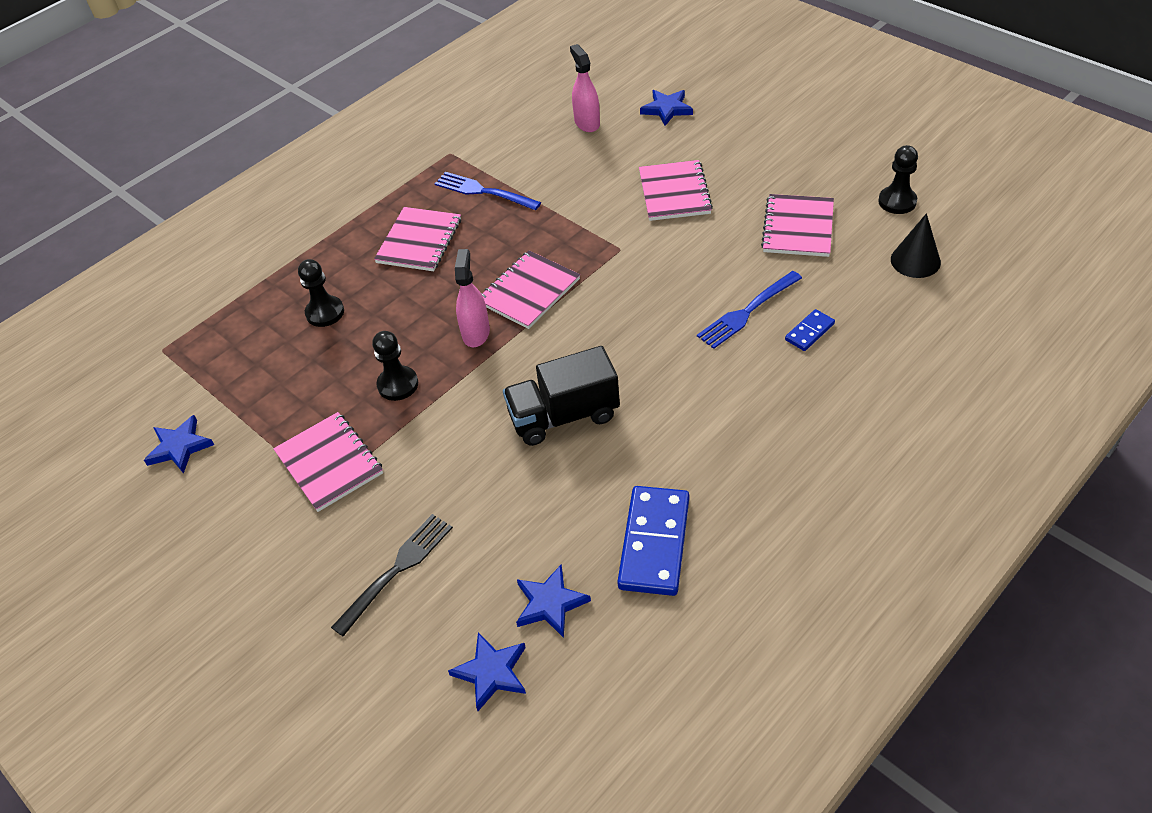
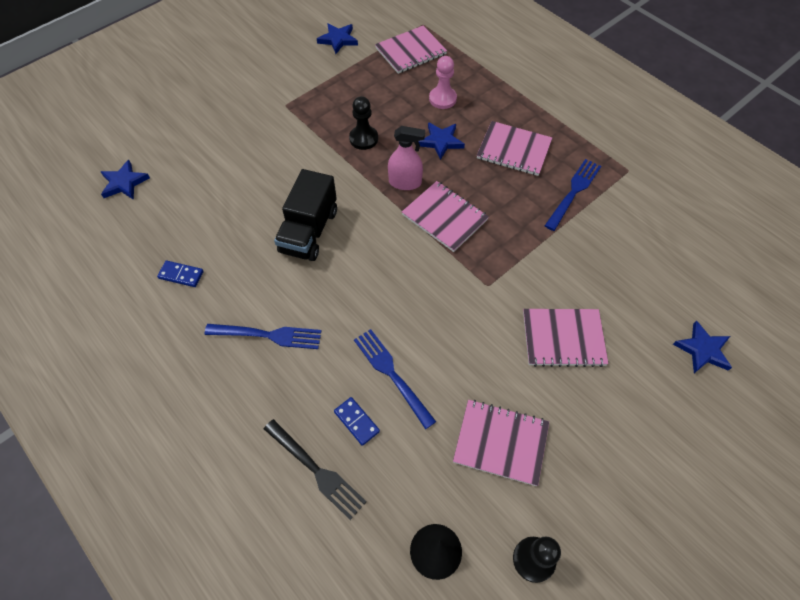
camera: 90 degrees right, 10 degrees up
(325, 312) = (442, 99): black pawn -> pink pawn
(329, 463) = (304, 106): pink notebook -> pink notebook (410, 51)
(397, 570) = (212, 140): black fork -> black fork (316, 470)
(550, 603) = (158, 213): blue star -> blue star (441, 141)
(564, 416) = (309, 231): black truck -> black truck turned 150 degrees counterclockwise
(587, 123) = (676, 276): pink spray bottle -> none
(654, 543) = (181, 275): blue domino -> blue domino, size x0.49
(725, 427) = (268, 335): none -> blue fork

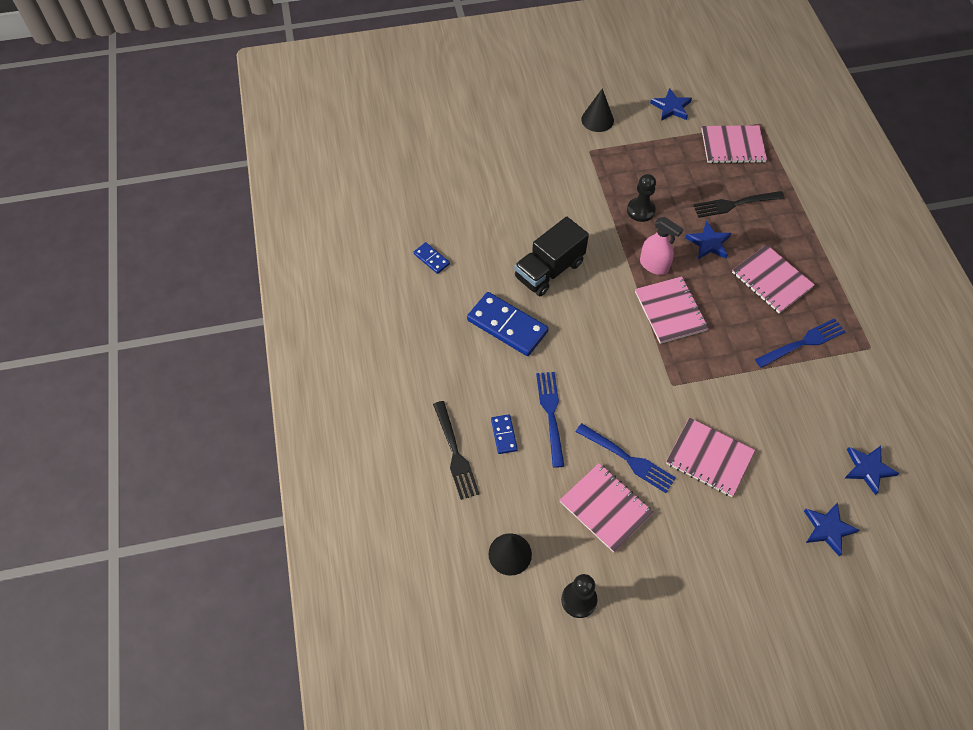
camera: 30 degrees right, 0 degrees up
(124, 183) = (424, 163): blue star -> blue star (868, 469)
(268, 335) = (473, 338): blue fork -> blue fork (628, 459)
(277, 75) = (597, 120): none -> black cone
(297, 306) = (507, 326): none -> blue domino
(442, 99) = (735, 204): pink pawn -> black fork

